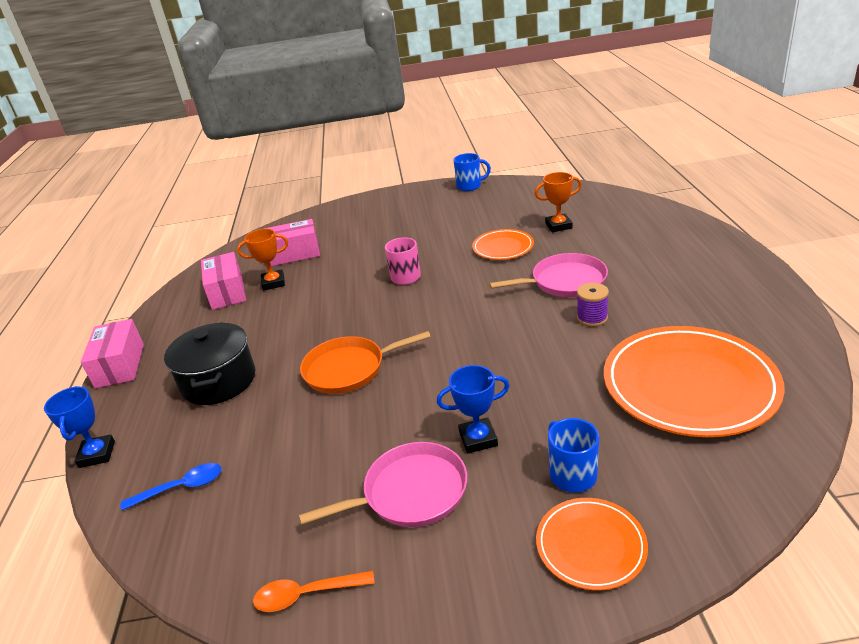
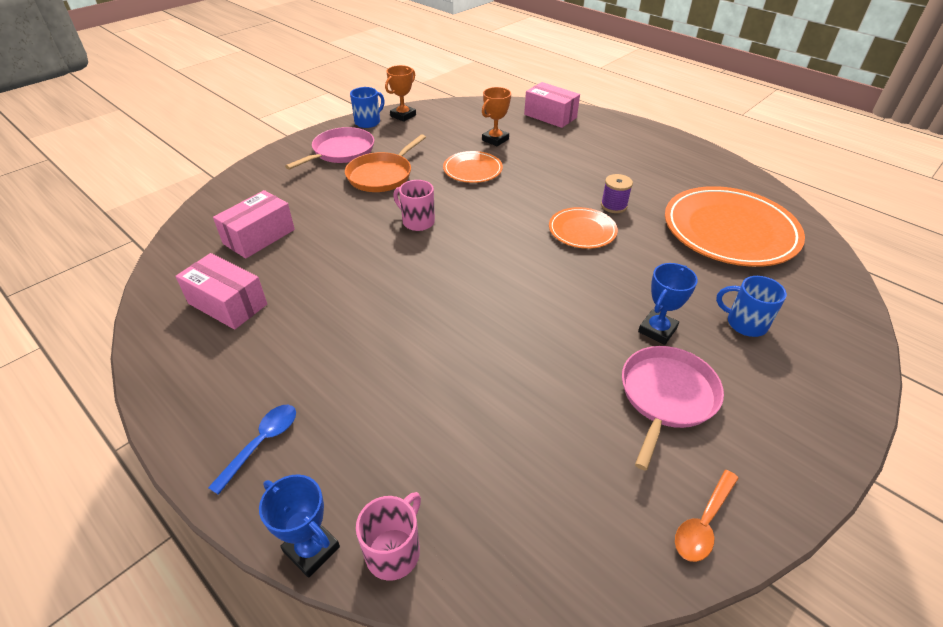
camera: 45 degrees left, 10 degrees up
(120, 365) = (191, 442): pink box -> pink box (550, 116)
(126, 481) = (394, 551): none -> pink mug
(181, 487) = (466, 516): blue spoon -> blue spoon (262, 443)
(219, 381) = (355, 397): black pot -> none
(273, 283) = (276, 274): orange trophy -> orange trophy (403, 116)
(349, 369) = (478, 323): orange pan -> orange pan (382, 175)
(564, 282) = (558, 184): pink pan -> pink pan (341, 152)
(590, 545) = (814, 364): orange plate -> orange plate (582, 231)

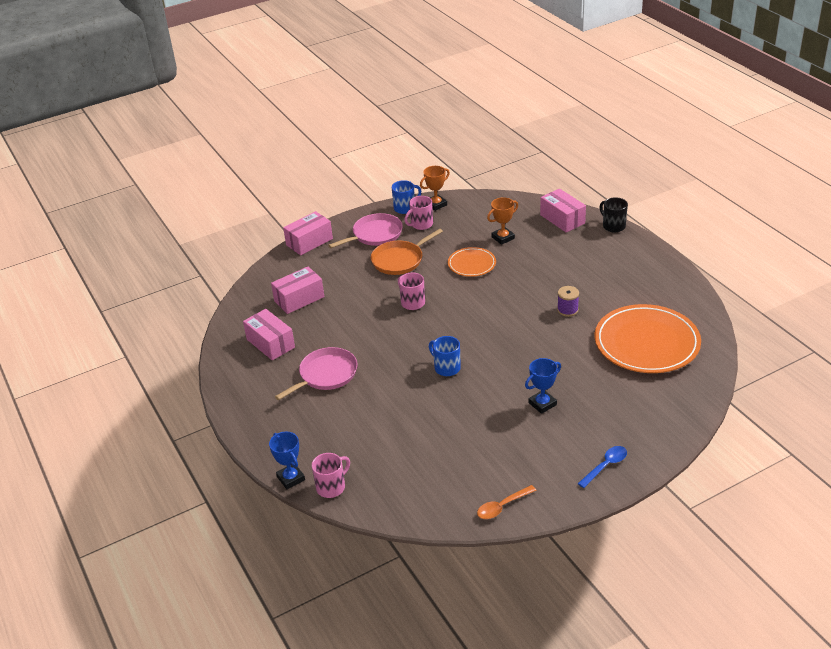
camera: 20 degrees right, 5 degrees down
(258, 168) = (309, 242): none -> pink box
(262, 443) = (276, 426): blue spoon -> blue spoon (605, 466)
(393, 136) = (421, 224): none -> pink mug
(582, 231) = (531, 327): orange plate -> none
(607, 117) = (613, 226): none -> black mug
(666, 396) = (522, 443): pink pan -> pink pan (326, 375)
(745, 323) = (607, 409): blue mug -> blue mug (446, 368)

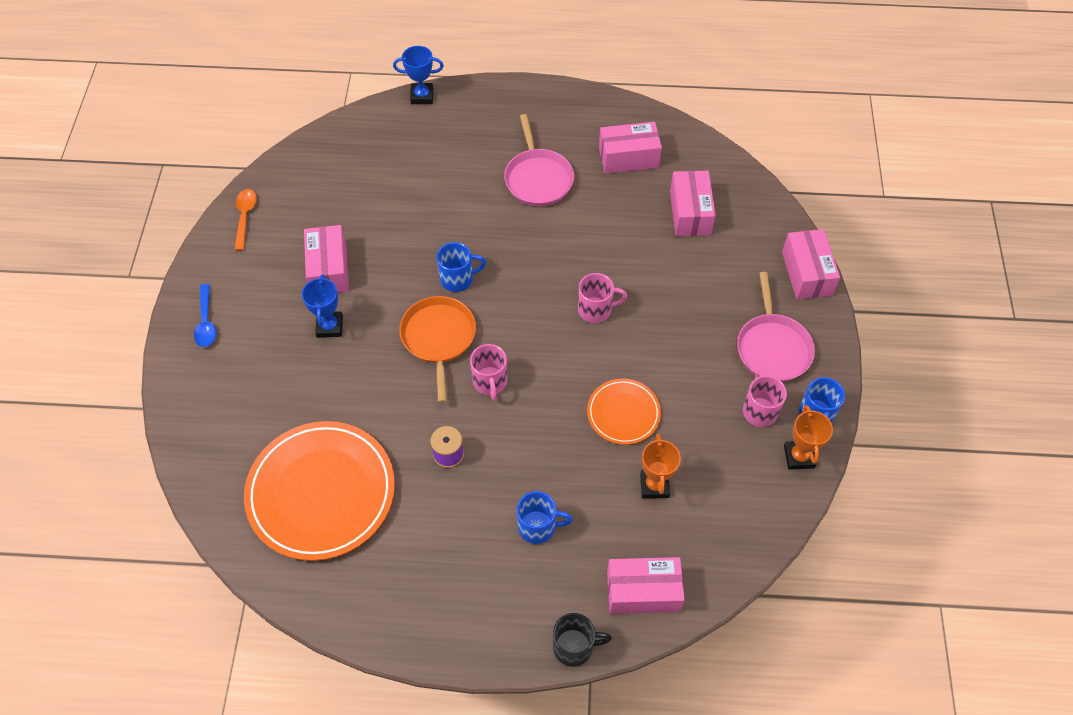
camera: 120 degrees right, 20 degrees up
(331, 487) = (385, 117): pink mug -> pink mug (490, 382)
(399, 260) = (693, 343): orange pan -> orange pan (439, 338)
(500, 431) = (329, 269): none -> pink box
(569, 262) = (538, 527): none -> blue mug

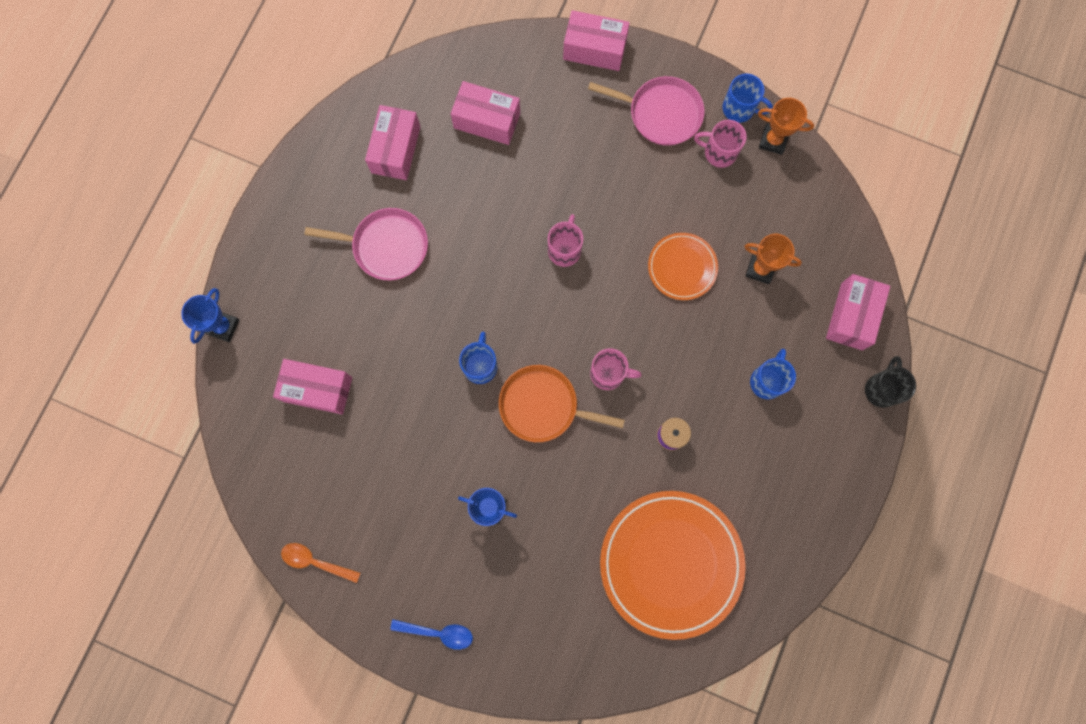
camera: 70 degrees left, 20 degrees up
(329, 269) = (419, 490): pink box -> pink box (317, 389)

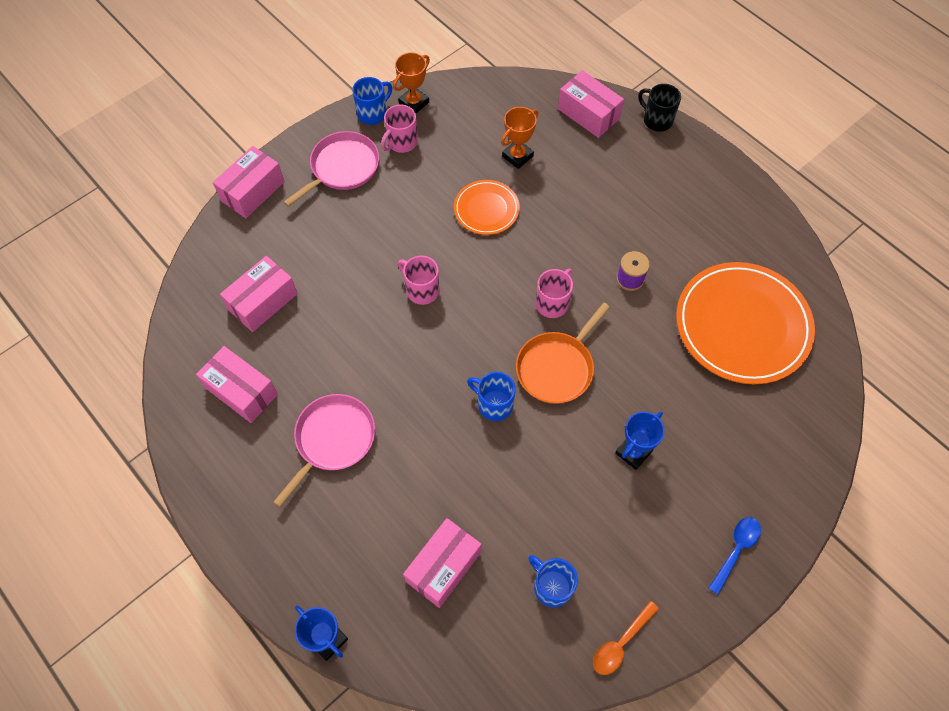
camera: 65 degrees left, 15 degrees down
(767, 381) = (614, 191): blue mug -> blue mug (551, 586)

